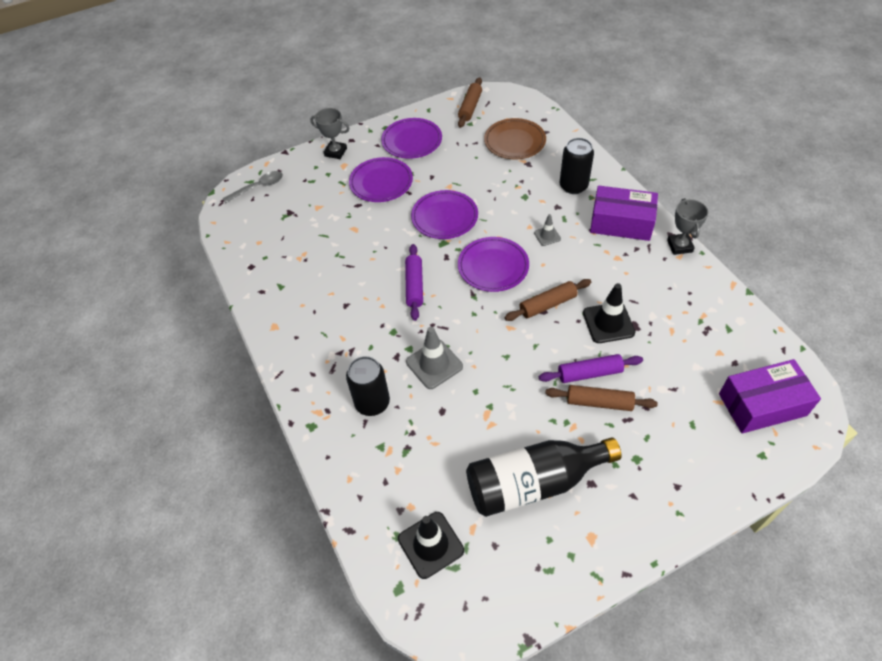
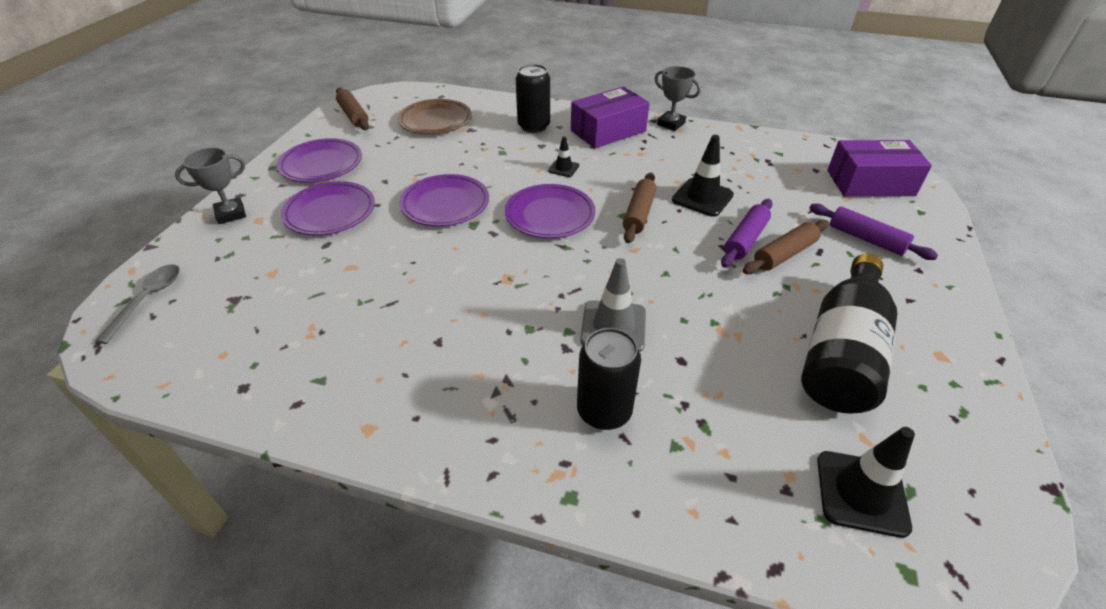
camera: 50 degrees left, 10 degrees down
(414, 286) = (494, 275): purple rolling pin -> purple rolling pin (866, 239)
(547, 236) = (563, 168): grey traffic cone -> black traffic cone
(762, 404) = (870, 183): purple box -> purple box turned 60 degrees clockwise

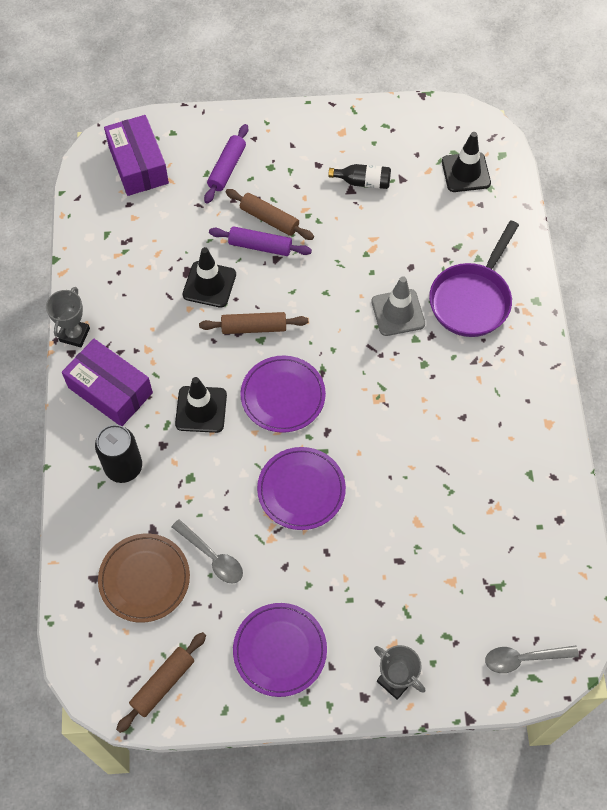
camera: 110 degrees left, 20 degrees up
(330, 212) = (354, 587): purple plate -> none
(426, 150) = (212, 557): none -> grey spoon
(563, 168) = (201, 409): black traffic cone -> black traffic cone, size x1.82
(604, 411) = (472, 300): black can -> purple pan
(842, 353) = (363, 182): black bottle -> black bottle, size x0.47

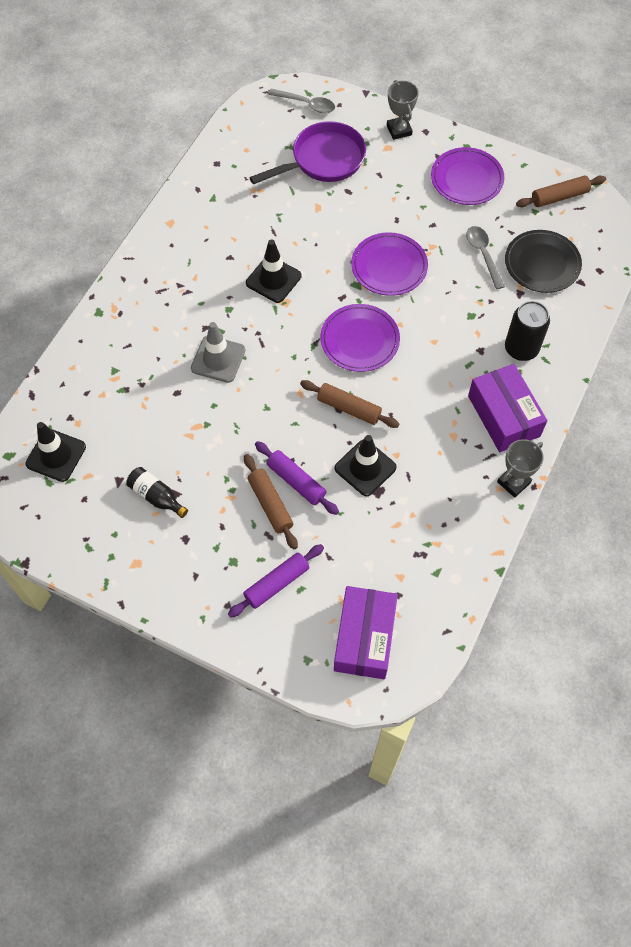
camera: 150 degrees left, 0 degrees up
(144, 579) = (542, 264): brown plate -> black plate
(201, 409) = (434, 362): black traffic cone -> black traffic cone (273, 279)
(472, 300) = (149, 339): purple pan -> purple pan (323, 160)

